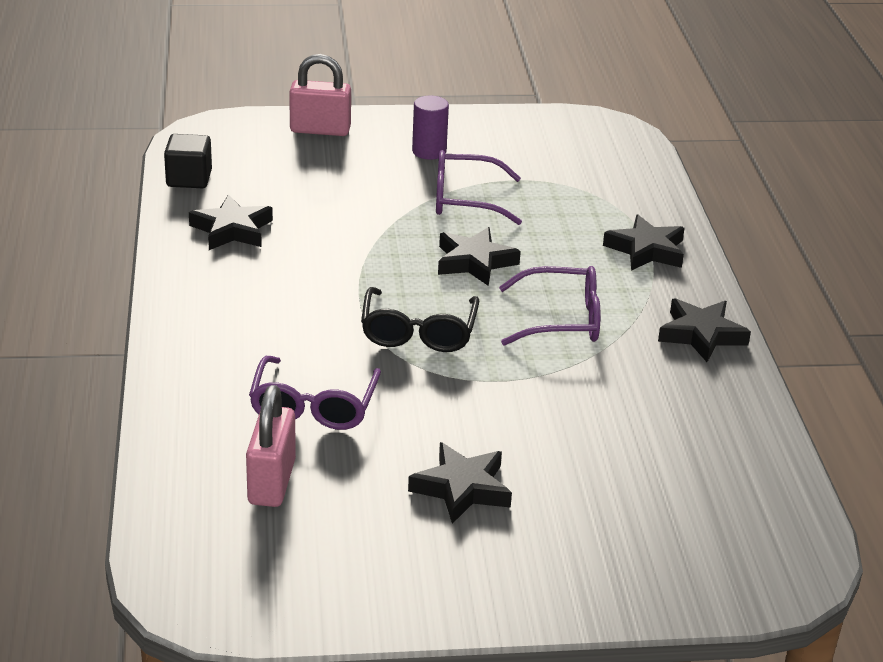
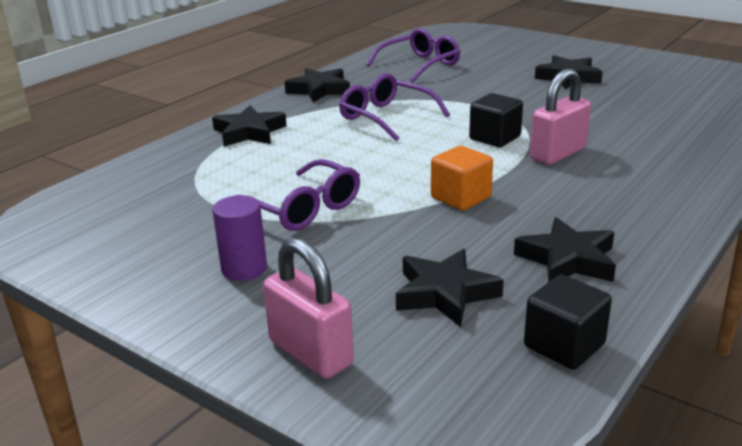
camera: 135 degrees left, 5 degrees down
(271, 482) = (683, 104): pink padlock -> pink padlock (558, 154)
(314, 406) = (620, 124): purple glasses -> purple glasses (420, 65)
(364, 252) = (460, 197): none -> orange cube
(418, 332) = (495, 138): black glasses -> black cube
(474, 262) = (382, 163): black star -> black star (445, 293)

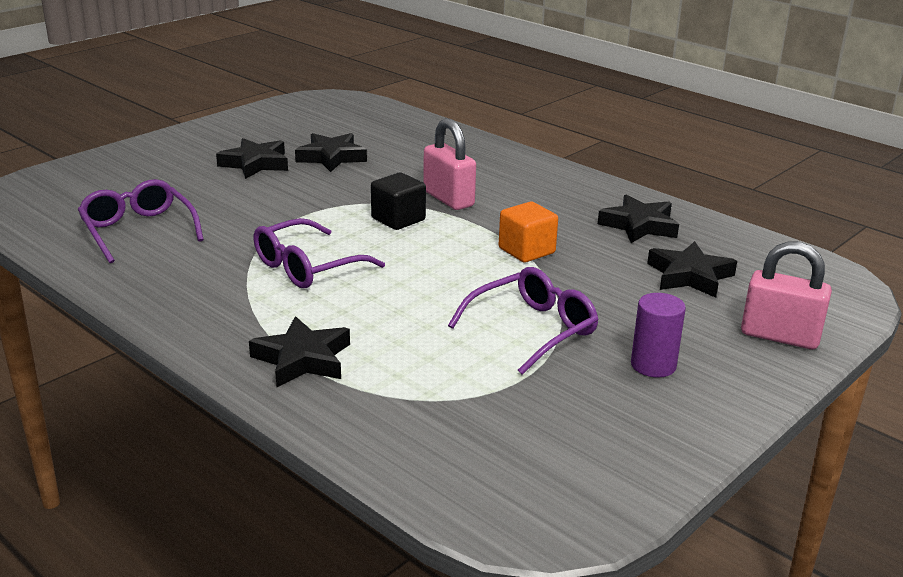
camera: 85 degrees left, 0 degrees up
(310, 353) = (779, 336): pink padlock -> pink padlock turned 60 degrees clockwise
(319, 90) = (177, 303): black star -> black star (331, 157)
(564, 345) = (750, 244): black cube -> none

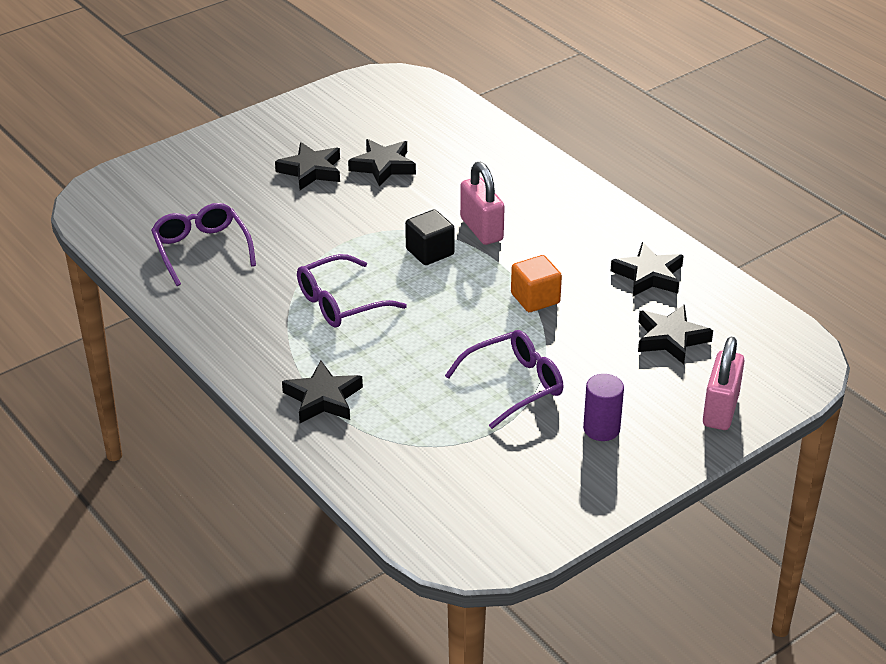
camera: 10 degrees right, 10 degrees up
(779, 336) = (720, 410): pink padlock -> pink padlock turned 75 degrees clockwise

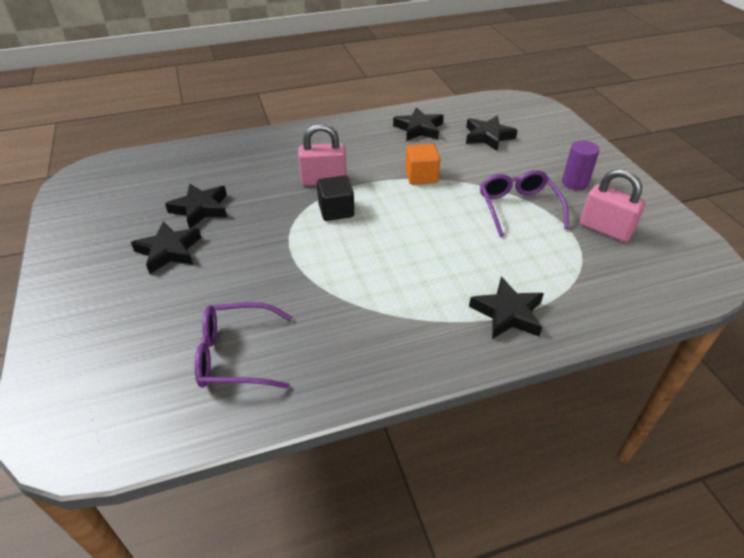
camera: 70 degrees left, 5 degrees up
(340, 303) = (377, 274): purple glasses -> none
(720, 410) = (563, 137): pink padlock -> pink padlock (605, 229)

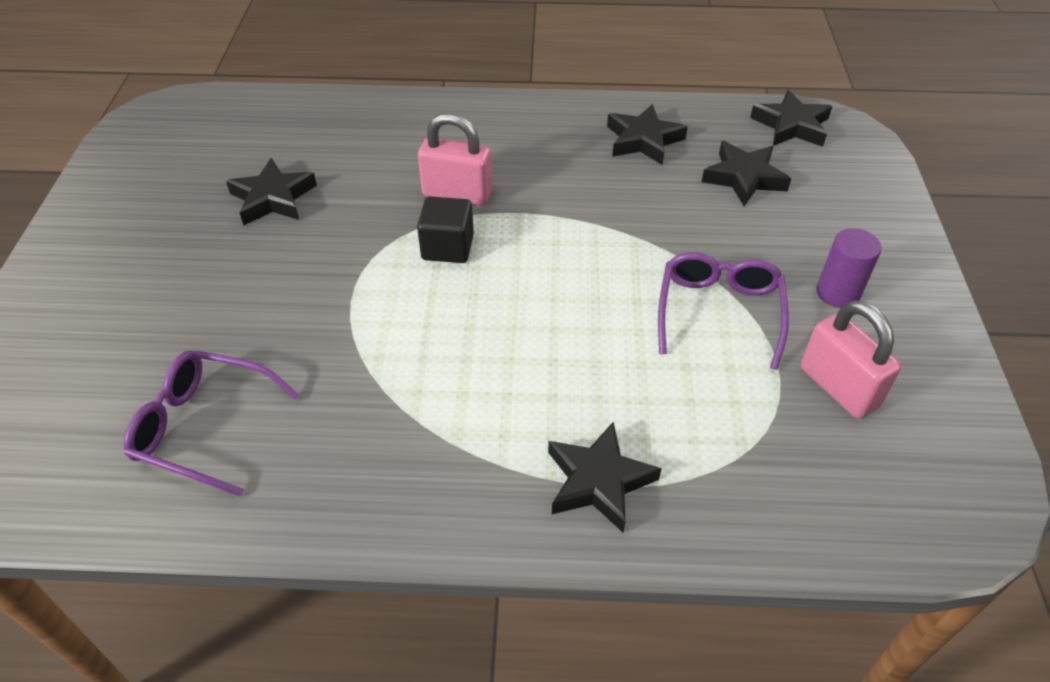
camera: 20 degrees right, 5 degrees up
(169, 251) = (202, 251): black star -> black star (791, 125)
(421, 176) = (600, 222): orange cube -> none

